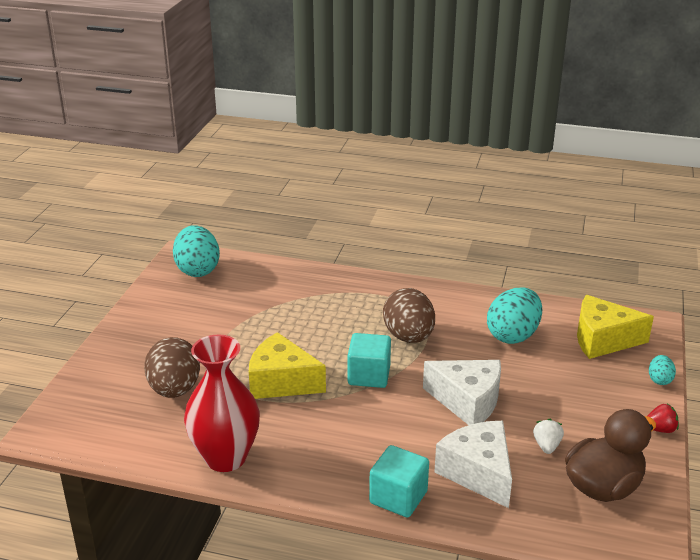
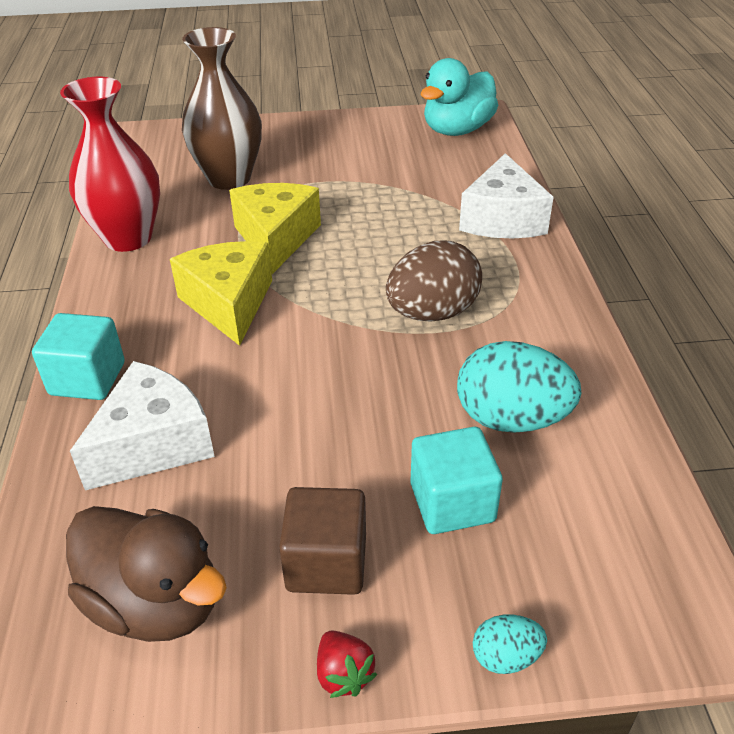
camera: 70 degrees right, 10 degrees up
(174, 390) = (229, 178): brown egg -> brown vase
(197, 270) = (457, 130): turquoise egg -> turquoise duck
(369, 375) = (323, 299): turquoise cube -> turquoise cube (452, 502)
(467, 401) = (310, 401): white cheese -> white cheese (502, 219)
(546, 446) = (238, 511): white strawberry -> none
(592, 421) = (326, 563): none -> brown cube
(603, 340) = (583, 543): yellow cheese -> yellow cheese (229, 303)

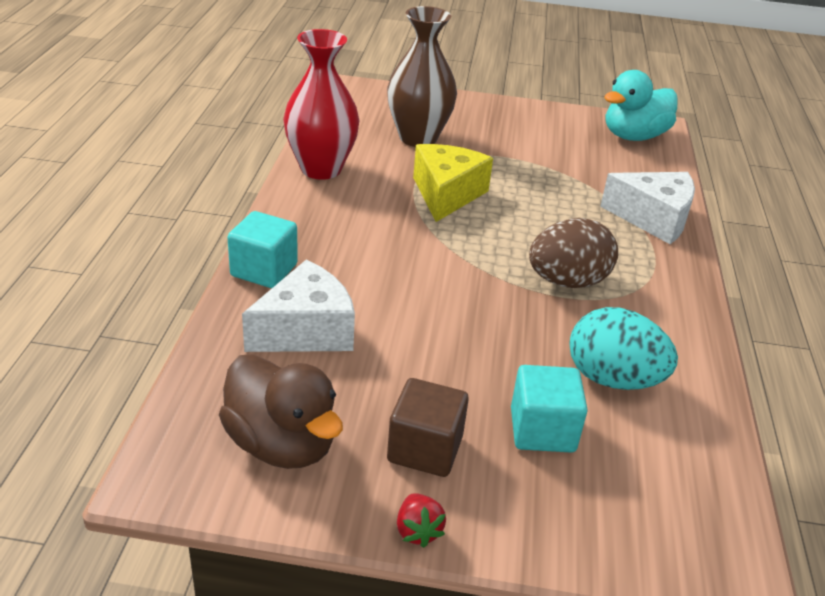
camera: 10 degrees right, 5 degrees down
(229, 303) = (393, 237): yellow cheese -> none
(502, 219) = (653, 219): white cheese -> white cheese turned 90 degrees counterclockwise
(506, 657) = (554, 552): turquoise egg -> none

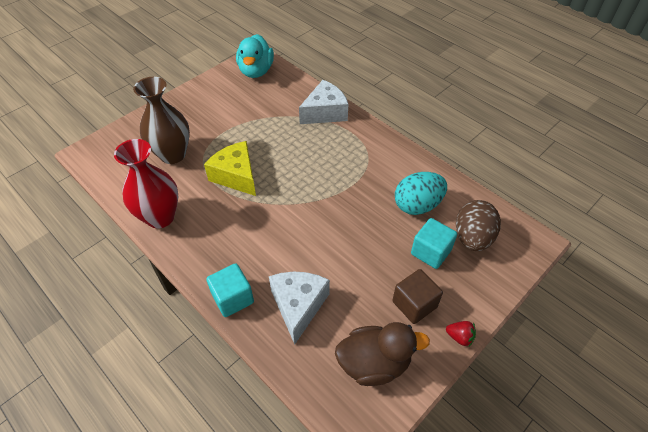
camera: 50 degrees left, 15 degrees up
(567, 281) = (344, 176): brown egg -> brown egg (472, 238)

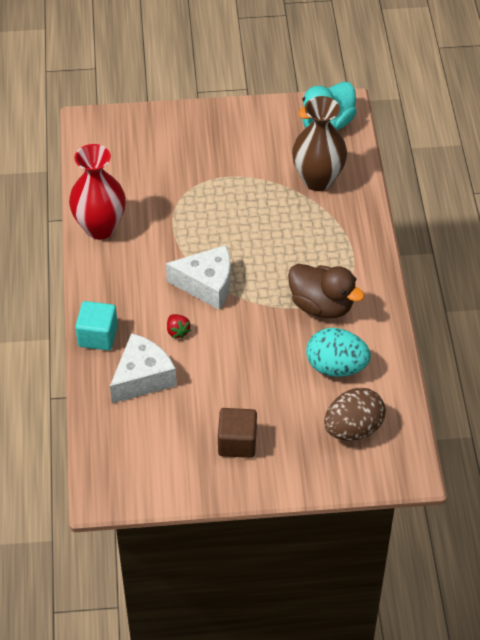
camera: 40 degrees right, 0 degrees up
(173, 154) = (161, 172): brown vase -> brown vase (318, 180)
(236, 176) = (198, 230): yellow cheese -> none
(325, 112) = (349, 217): white cheese -> white cheese (207, 285)
(374, 363) = (157, 459): brown duck -> brown duck (321, 305)
(431, 252) = (300, 413): turquoise cube -> none
(459, 337) = (246, 491): red strawberry -> red strawberry (177, 331)

